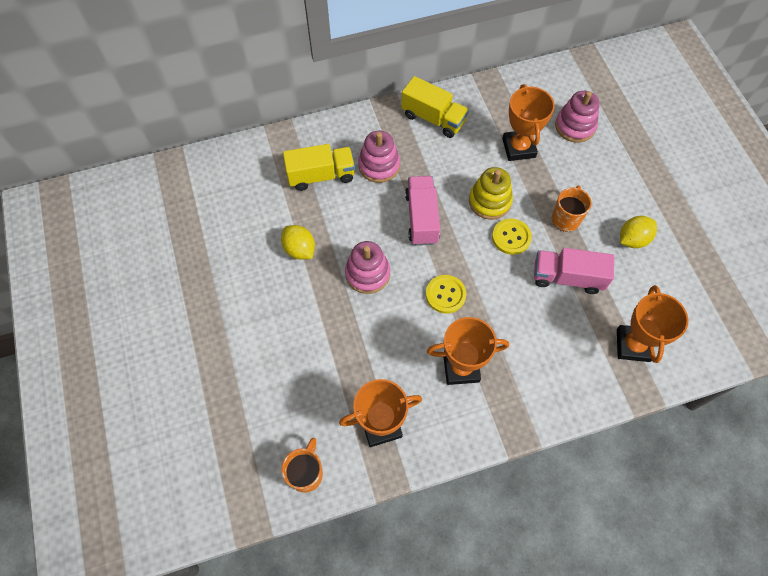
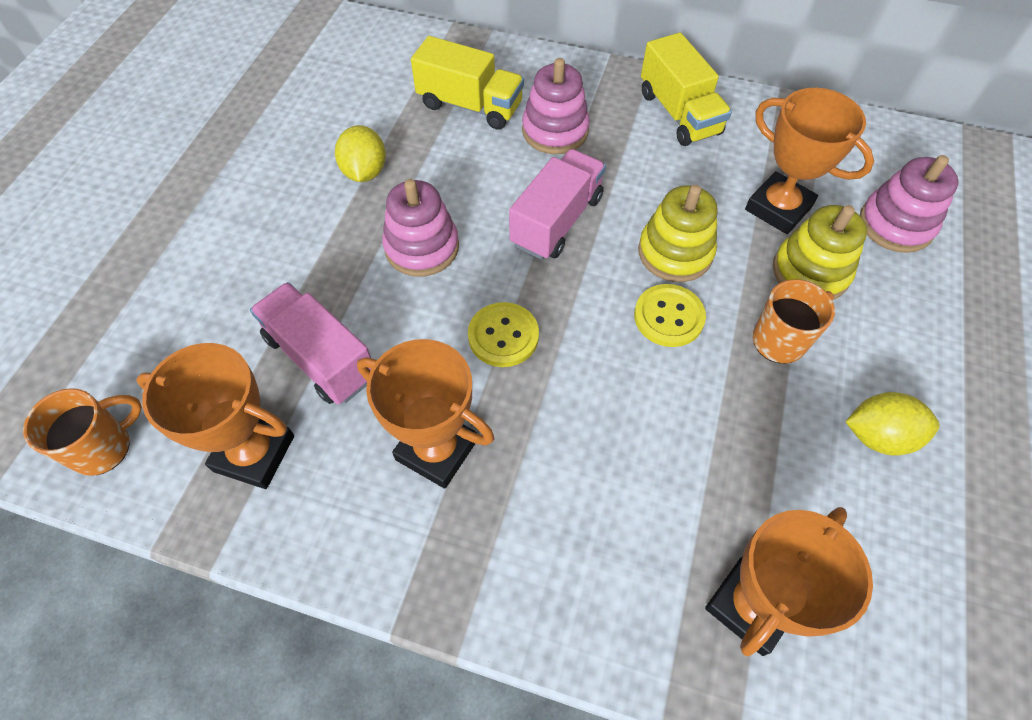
camera: 35 degrees right, 5 degrees down
(518, 148) = (778, 208): orange trophy -> orange trophy turned 75 degrees counterclockwise
(555, 175) = (810, 272): none -> yellow stacking toy
(567, 277) = (715, 425): pink truck -> pink truck (320, 357)

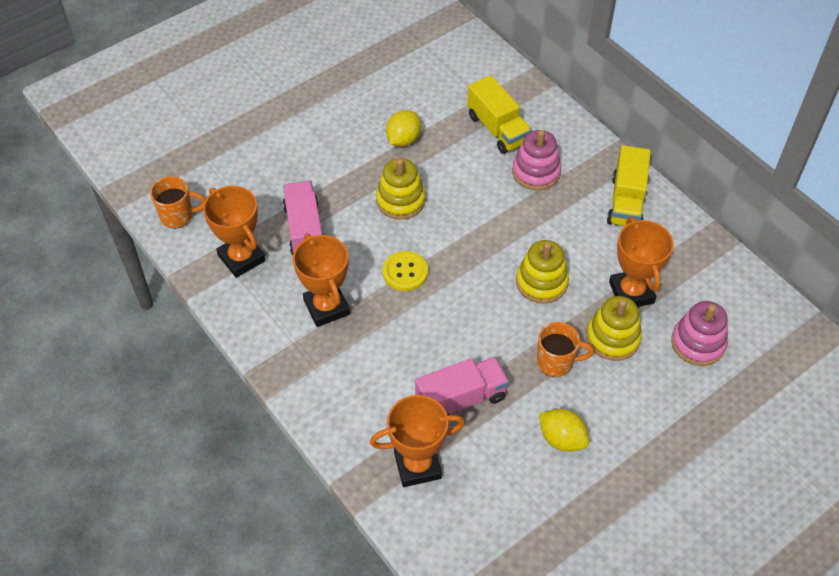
camera: 35 degrees right, 5 degrees down
(422, 247) = (400, 200): pink stacking toy -> yellow stacking toy
(557, 221) = (488, 227): pink truck -> pink truck (461, 399)
(668, 317) = (504, 314): yellow button -> none

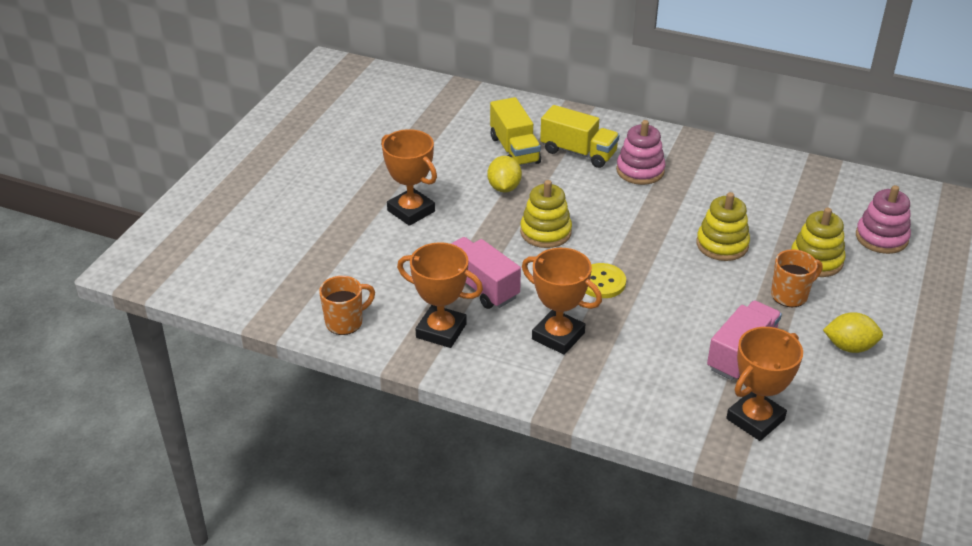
camera: 30 degrees left, 15 degrees down
(626, 201) = (731, 165): yellow truck -> yellow truck (514, 150)
(631, 292) = (798, 224): orange trophy -> orange trophy (411, 211)

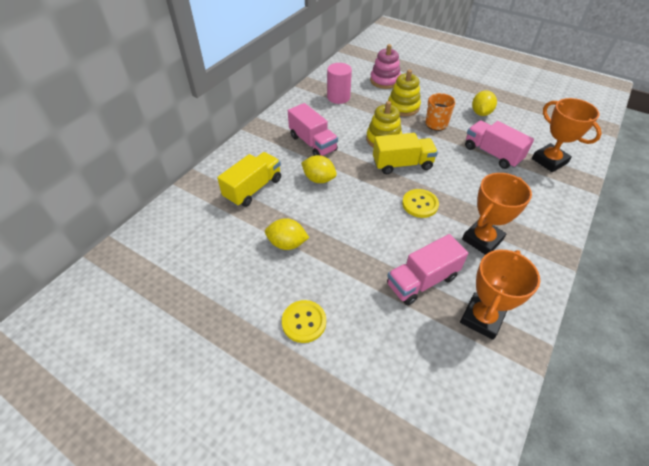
camera: 80 degrees left, 10 degrees up
(345, 322) = (475, 403): orange mug -> none
(411, 211) = (304, 322): orange trophy -> yellow button
(514, 150) = (233, 228): yellow truck -> yellow truck (402, 164)
(545, 232) = (355, 226): yellow stacking toy -> none
(614, 197) = (319, 179): none -> yellow lemon
(640, 171) = (289, 160): pink stacking toy -> none
(682, 184) = (313, 143): none -> pink truck
(803, 195) = (338, 97): none -> pink cylinder

